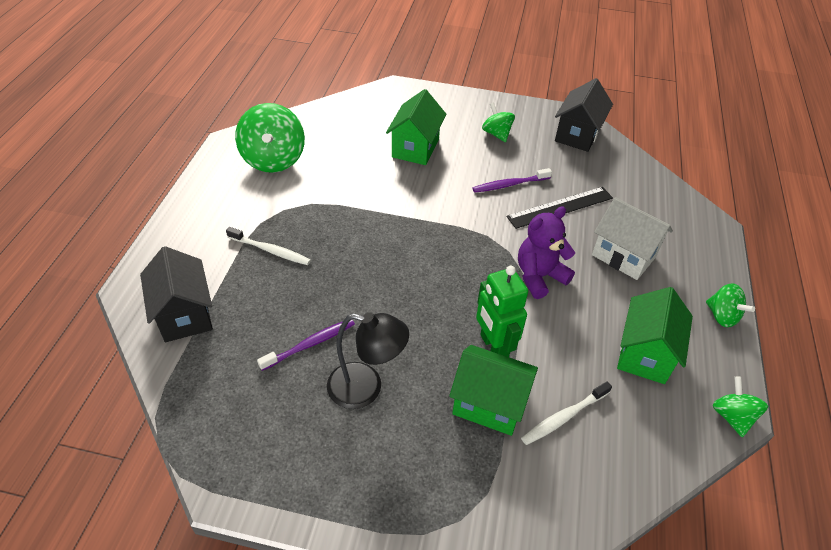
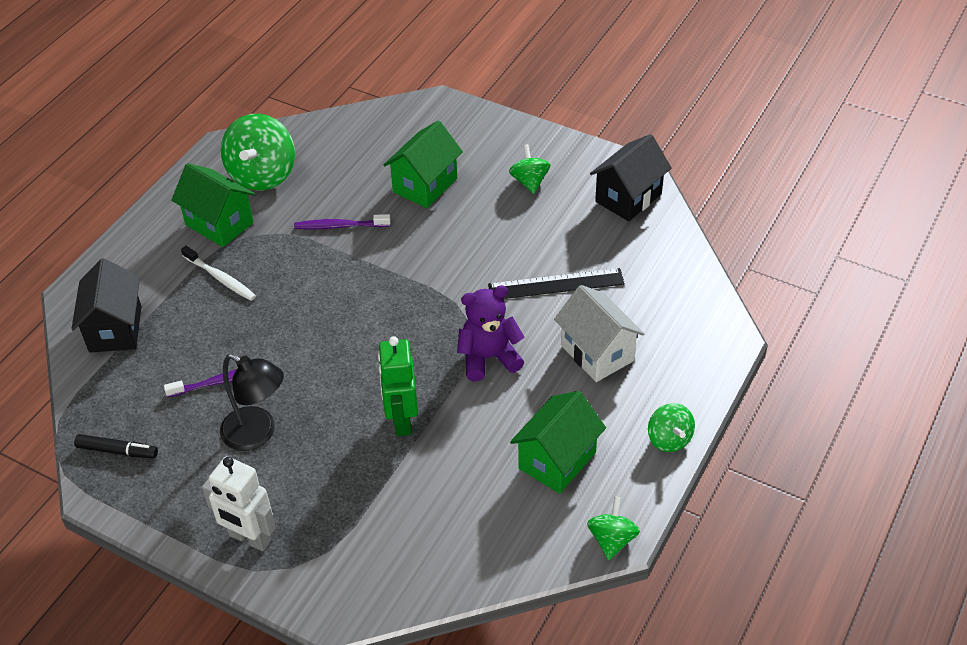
camera: 20 degrees right, 0 degrees up
(230, 437) = (117, 451): none -> black marker
(404, 499) = (250, 538): none -> white robot
(489, 404) = (369, 474): green house -> green house (219, 224)
(509, 184) = (511, 247): purple toothbrush -> purple toothbrush (340, 226)
(563, 417) = (437, 502): white toothbrush -> none

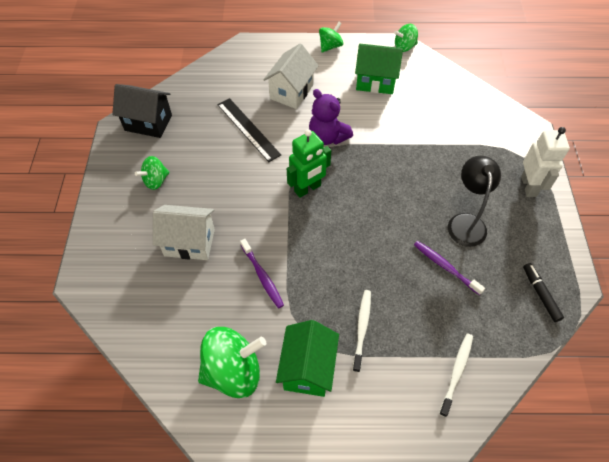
camera: 120 degrees left, 10 degrees up
(115, 329) = (456, 372): black house -> white toothbrush
(402, 420) = (401, 156): green robot -> green robot (307, 188)
(425, 185) = (189, 242): green house -> white house

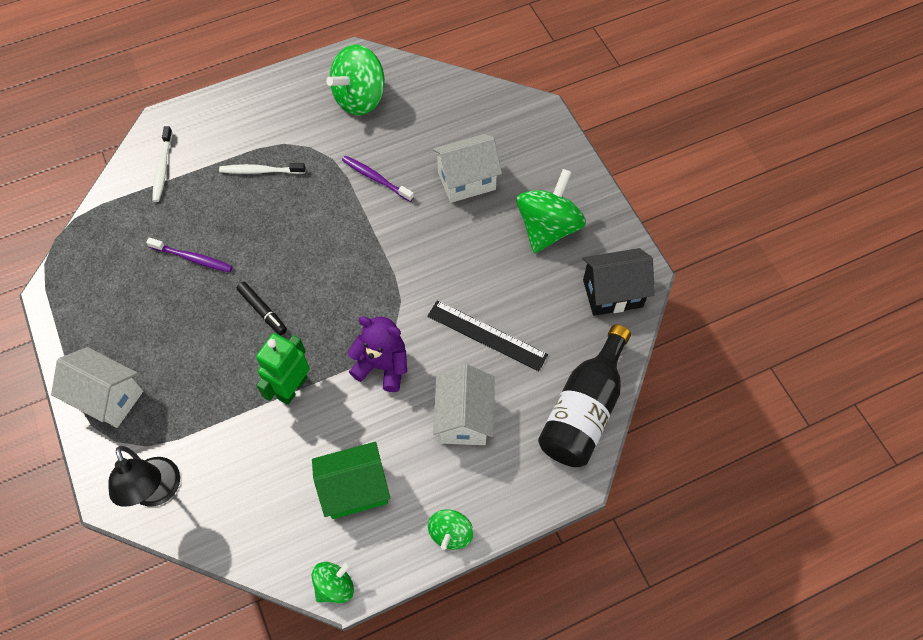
camera: 155 degrees right, 5 degrees up
(156, 181) = (548, 228): green spinning top -> green spinning top, size x1.83
(218, 71) = (584, 410): none -> black bottle
(307, 188) = (375, 286): green robot -> green robot (292, 388)
(307, 368) = (297, 123): green house -> none
(362, 328) = (260, 171): white toothbrush -> white toothbrush turned 105 degrees clockwise
(465, 222) = (180, 318): black lamp -> black lamp (158, 492)
(529, 186) = (108, 398): white robot -> white house
(540, 294) = (87, 268): black marker -> black marker (263, 311)

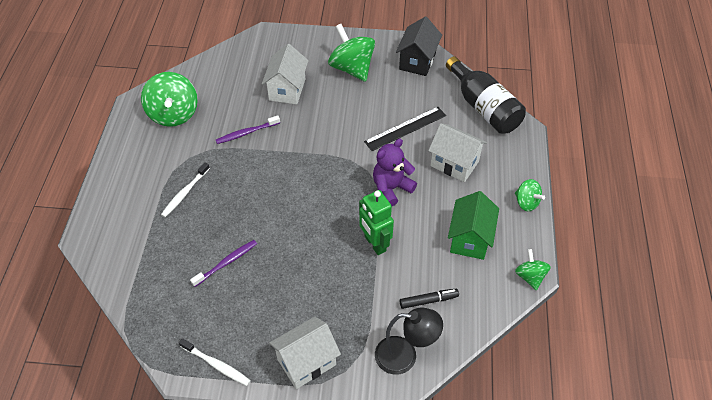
camera: 60 degrees left, 10 degrees down
(162, 168) = (129, 252): white toothbrush -> white toothbrush (216, 365)
(263, 311) = (303, 237): black marker -> black marker (428, 300)

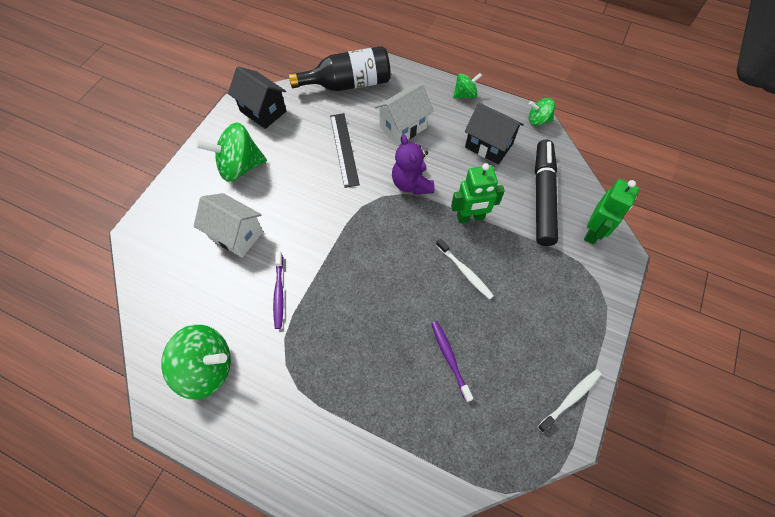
camera: 70 degrees left, 10 degrees up
(185, 193) = (337, 382): white toothbrush -> white toothbrush (465, 272)
(306, 362) = (583, 313): white house -> none
(405, 356) = (593, 232): black lamp -> green robot
(428, 300) = (542, 196): black marker -> black marker, size x2.13
(470, 239) = (488, 146): green house -> black house

